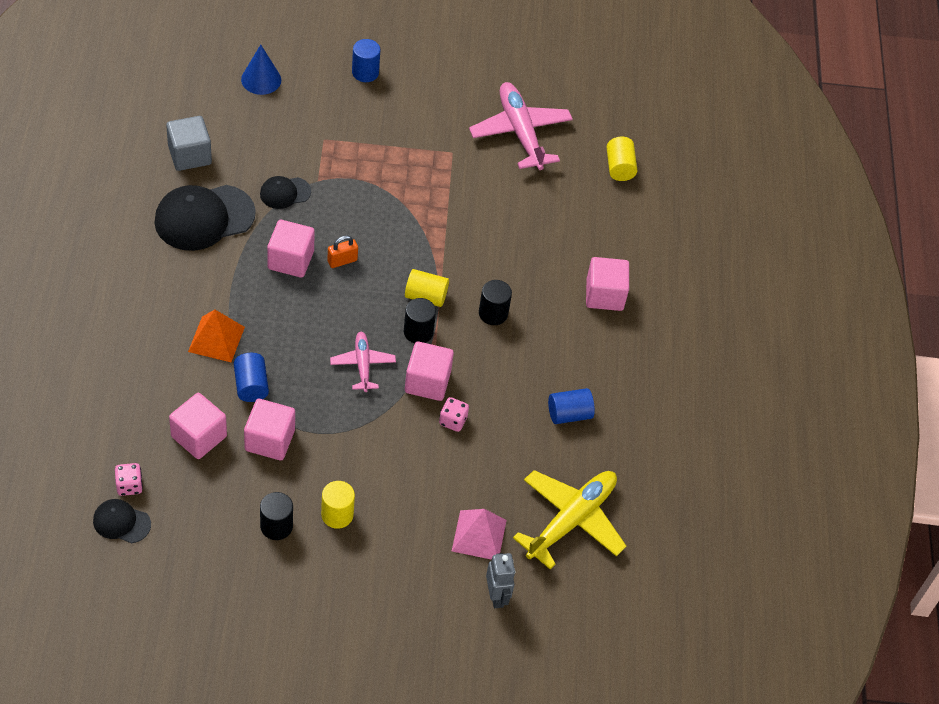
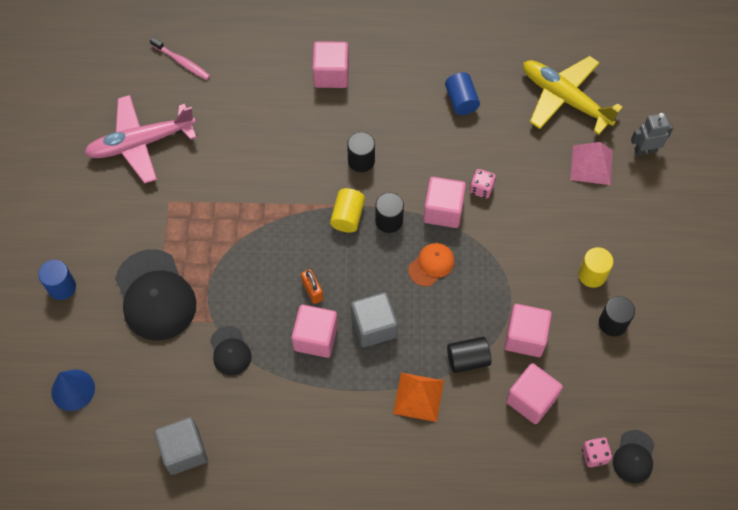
camera: 85 degrees left, 10 degrees up
(204, 218) = (268, 426): black cap -> black cap (155, 295)
(251, 385) = (468, 359): blue cylinder -> black cylinder
(297, 308) = (374, 326): none -> grey cube
(362, 365) = (431, 265): pink plane -> orange cap
(619, 167) = (181, 62): yellow cylinder -> pink toothbrush

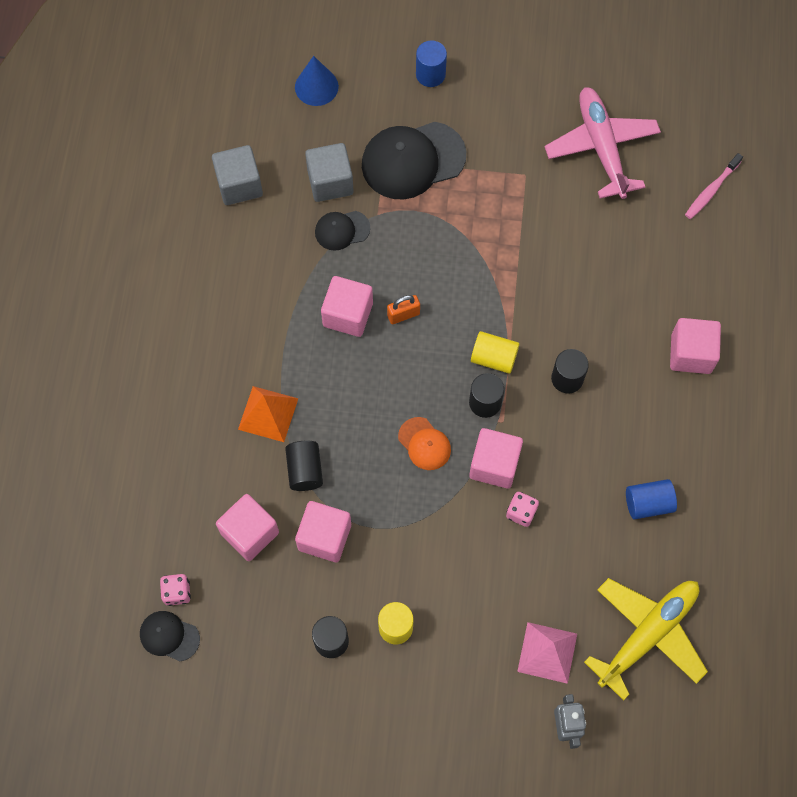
camera: 95 degrees right, 5 degrees up
(374, 326) = (354, 375): grey cube -> grey cube (330, 182)

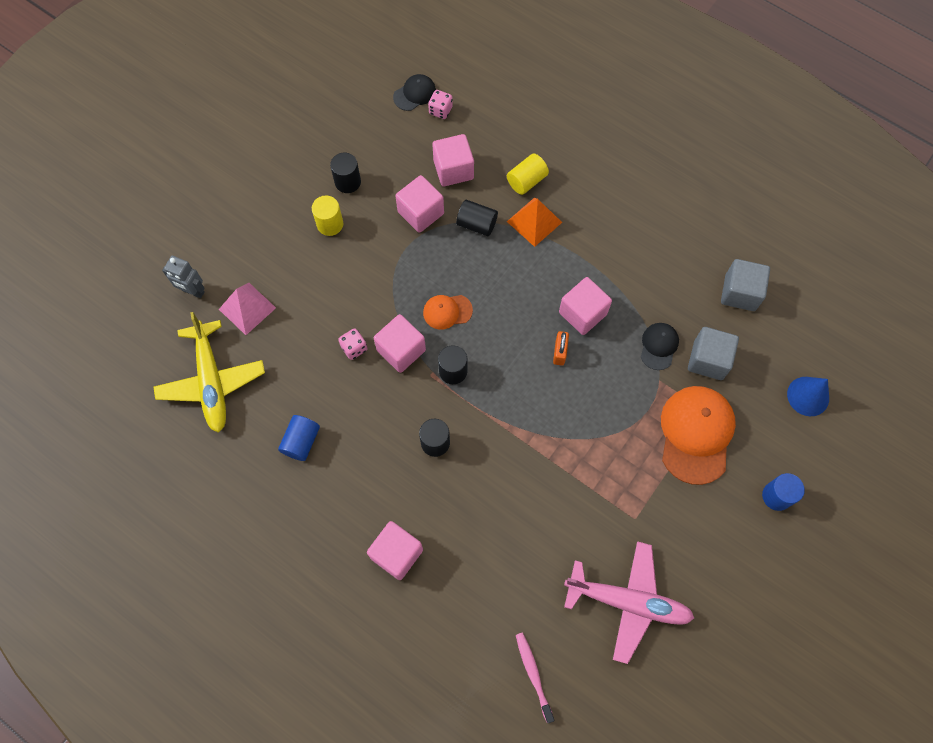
camera: 120 degrees right, 0 degrees up
(413, 160) = (696, 434): black cap -> orange cap
(494, 358) = (485, 398): yellow cylinder -> yellow cylinder (526, 181)

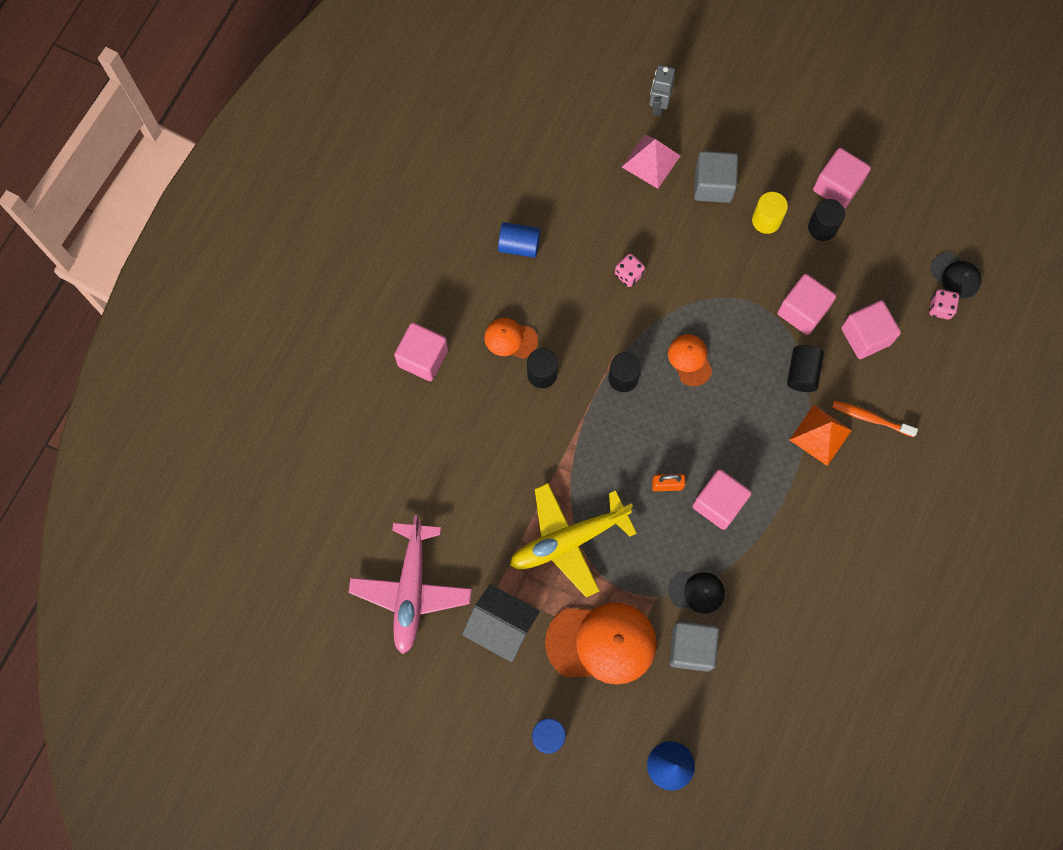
camera: 80 degrees right, 5 degrees up
(212, 381) = (565, 147): yellow plane -> yellow plane (568, 540)
(394, 466) = (510, 339): none -> orange cap
(401, 350) = (636, 321): pink cube -> pink cube (837, 186)
(526, 181) = (871, 418): yellow cylinder -> orange toothbrush
(533, 675) = (327, 506): pink toothbrush -> none
(672, 521) = (501, 626): none -> grey house
(740, 293) = (783, 678): grey cube -> grey cube (713, 185)

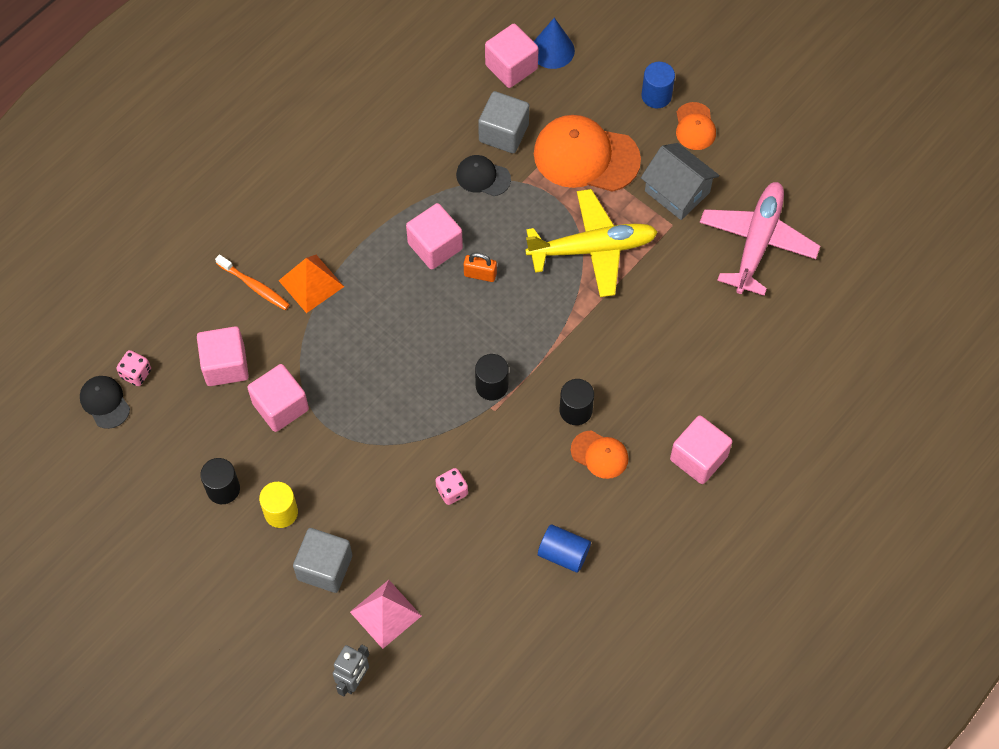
camera: 165 degrees left, 10 degrees down
(690, 360) = (416, 386): orange cap -> orange cap (695, 126)
(802, 373) = (305, 345): black cylinder -> none
(837, 186) = (188, 530): pink cube -> pink cube (511, 67)

